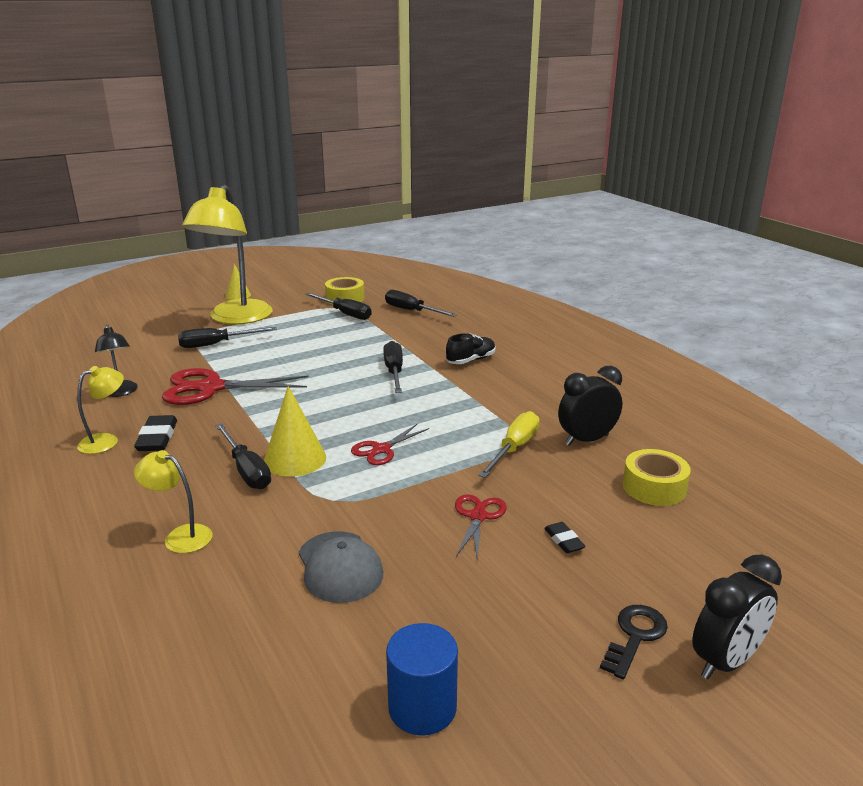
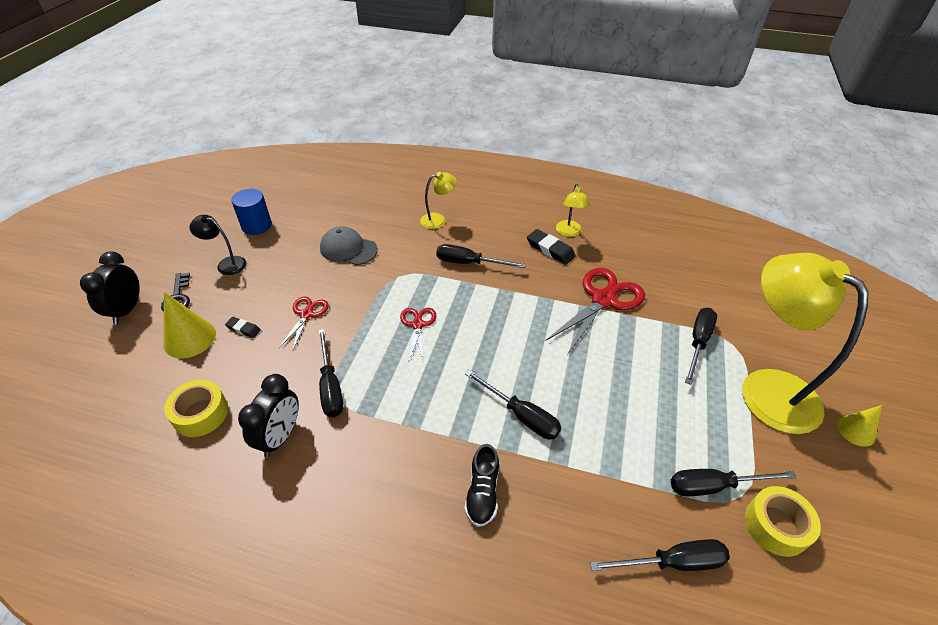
camera: 135 degrees right, 20 degrees up
(121, 392) = (639, 260): black lamp -> black lamp (226, 264)
(295, 459) = (456, 285): yellow cone -> yellow cone (189, 338)
(478, 516) = (306, 314): red scissors -> red scissors turned 135 degrees counterclockwise
(514, 449) = (330, 386): yellow screwdriver -> black screwdriver

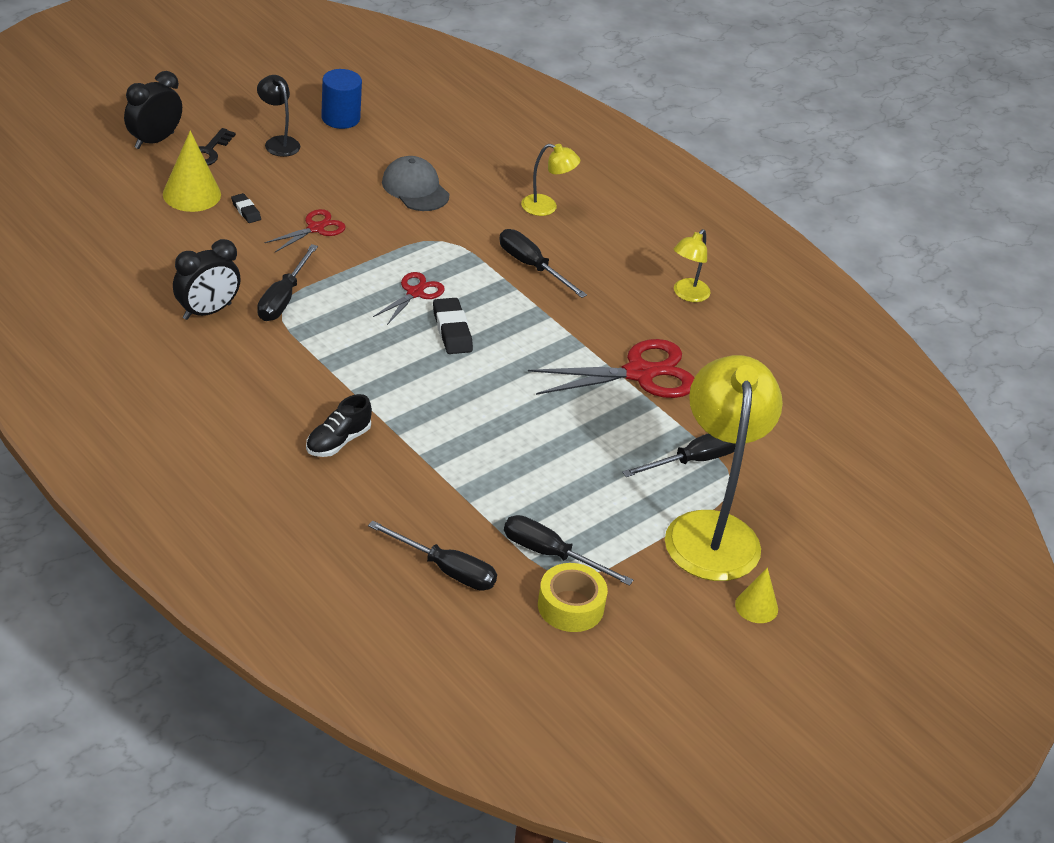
camera: 30 degrees right, 5 degrees down
(200, 413) = (156, 259): yellow tape -> none
(521, 415) = (434, 412): black screwdriver -> none
(550, 249) = (641, 300): black eraser -> black eraser (452, 330)

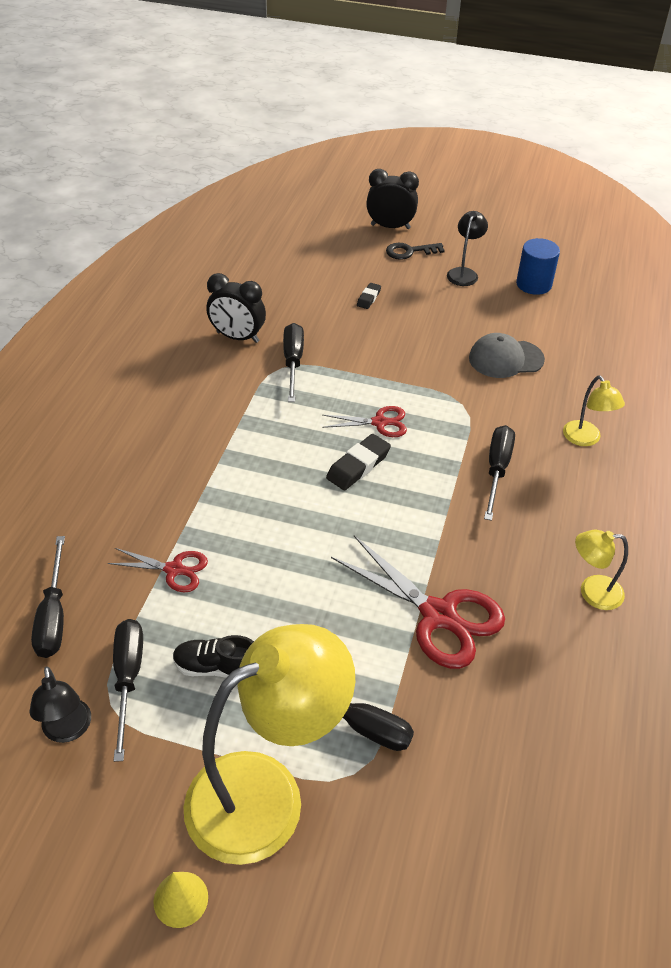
camera: 60 degrees right, 5 degrees up
(191, 194) = (355, 268): yellow cone -> none
(283, 298) = (293, 362): black screwdriver -> black screwdriver turned 105 degrees clockwise
(315, 228) = (391, 337): red scissors -> red scissors (174, 570)
(338, 441) = (157, 472): black shoe -> black shoe (217, 667)
(415, 188) = (505, 359): grey cap -> grey cap turned 120 degrees counterclockwise
(570, 606) = (68, 730): yellow tape -> black lamp

